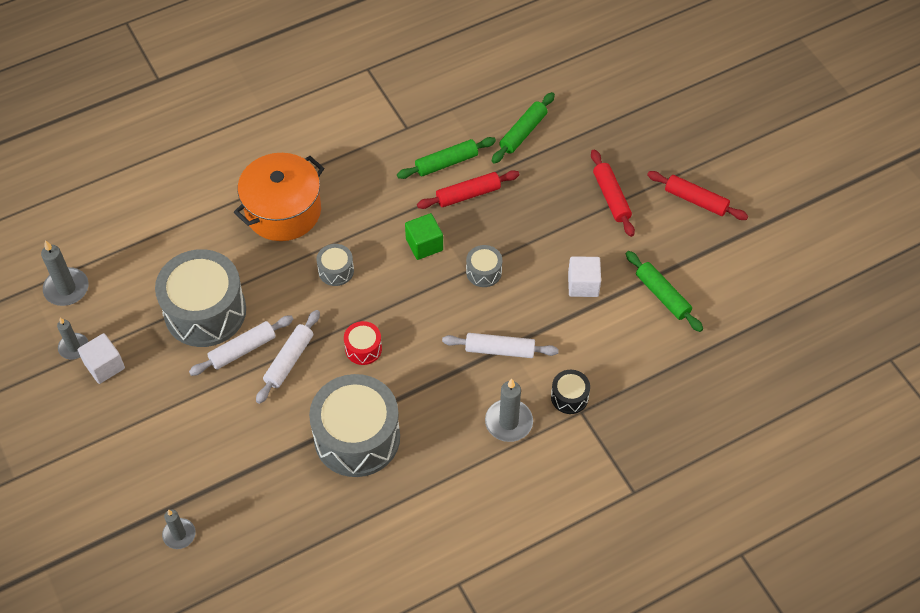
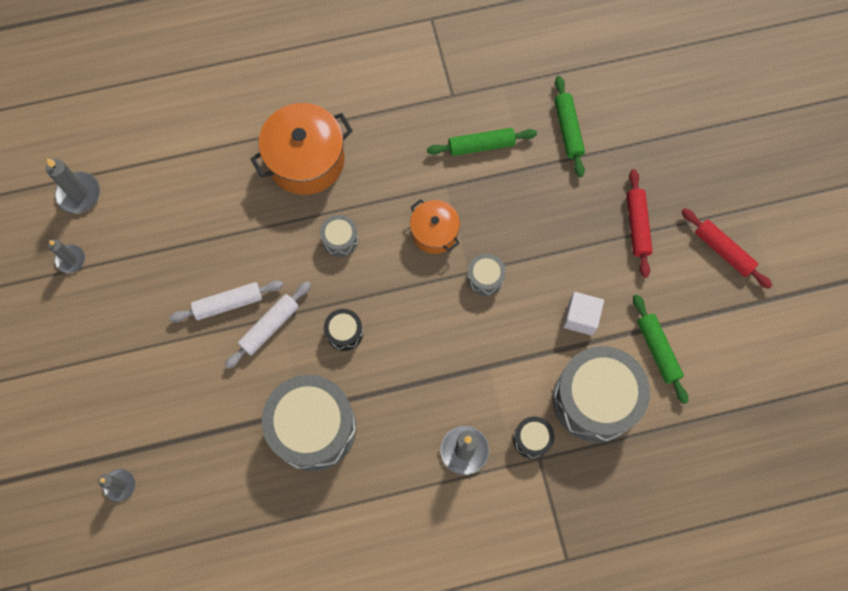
camera: 15 degrees right, 15 degrees up
(104, 366) = (94, 287): white cube -> none
(205, 311) = (203, 252): grey drum -> grey drum (595, 399)
(363, 348) = (344, 332): red drum -> black drum
(424, 244) = (434, 232): green cube -> orange pot
(468, 194) = (493, 187): red rolling pin -> none
(500, 350) = (477, 369): white rolling pin -> none
(523, 132) = (568, 129): green rolling pin -> green rolling pin turned 60 degrees counterclockwise

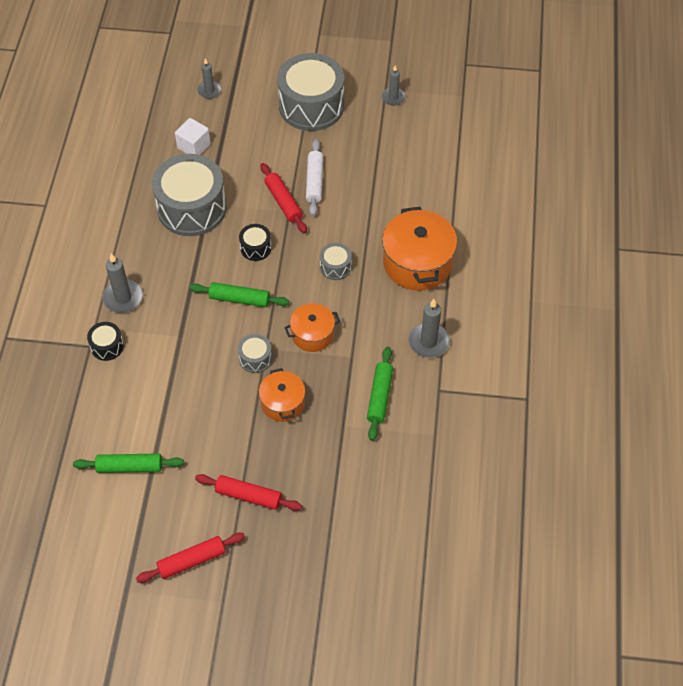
camera: 110 degrees right, 15 degrees down
(79, 194) = (446, 112): grey candle -> grey candle (428, 342)
(269, 327) = (283, 202): white rolling pin -> red rolling pin
(525, 232) = (283, 403): none -> orange pot
(568, 129) = (367, 474): green rolling pin -> green rolling pin (239, 299)
(580, 317) = (187, 418): white cube -> white cube (194, 146)
(595, 399) = (114, 402): grey drum -> grey drum (311, 106)

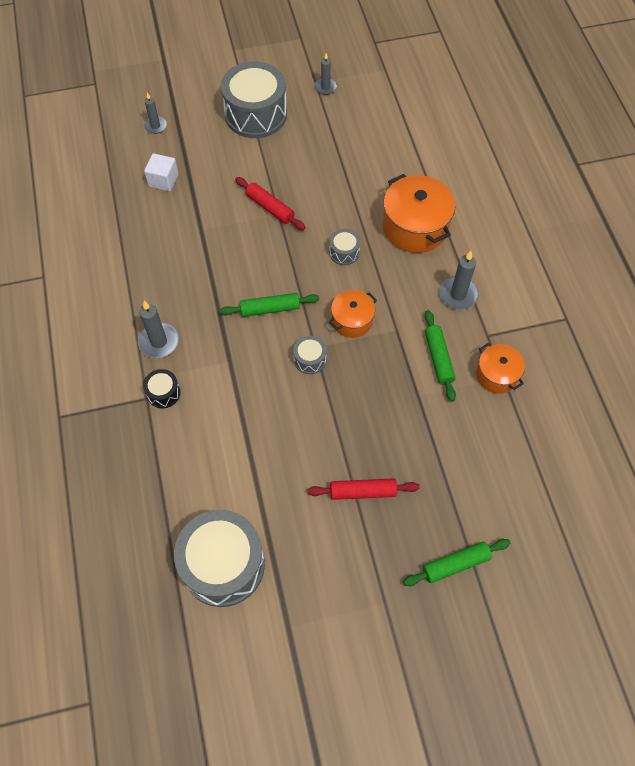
camera: 20 degrees left, 5 degrees up
(130, 467) = (237, 503): green rolling pin -> green rolling pin (455, 564)
(191, 208) = (187, 238): grey drum -> grey drum (223, 565)
(191, 560) = (337, 573): red rolling pin -> none
(256, 248) = (263, 257): black drum -> none
(283, 403) = (354, 393): orange pot -> orange pot (497, 375)
(314, 181) = (289, 181): white rolling pin -> none

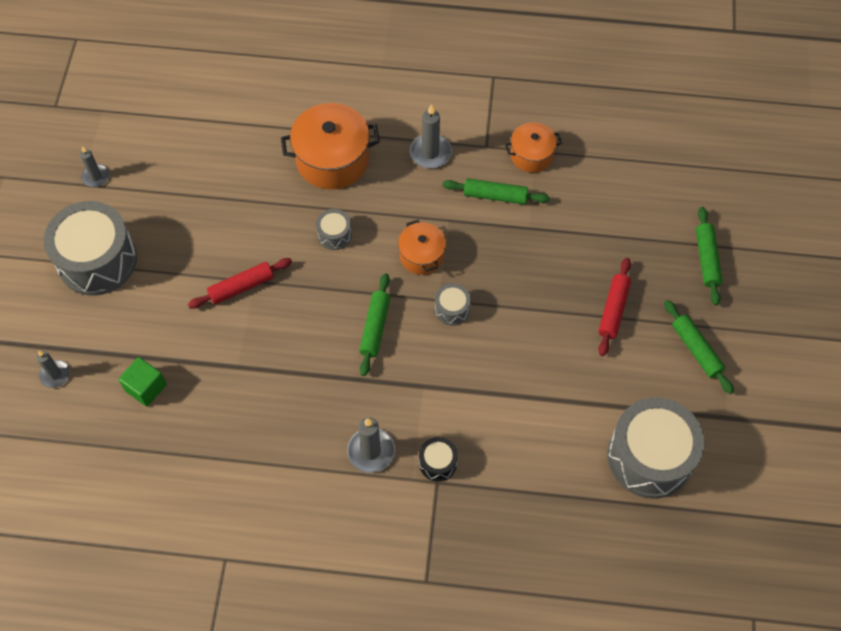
camera: 70 degrees left, 0 degrees up
(163, 180) = (146, 387): white cube -> green cube
(350, 579) = (696, 350): none -> green rolling pin

